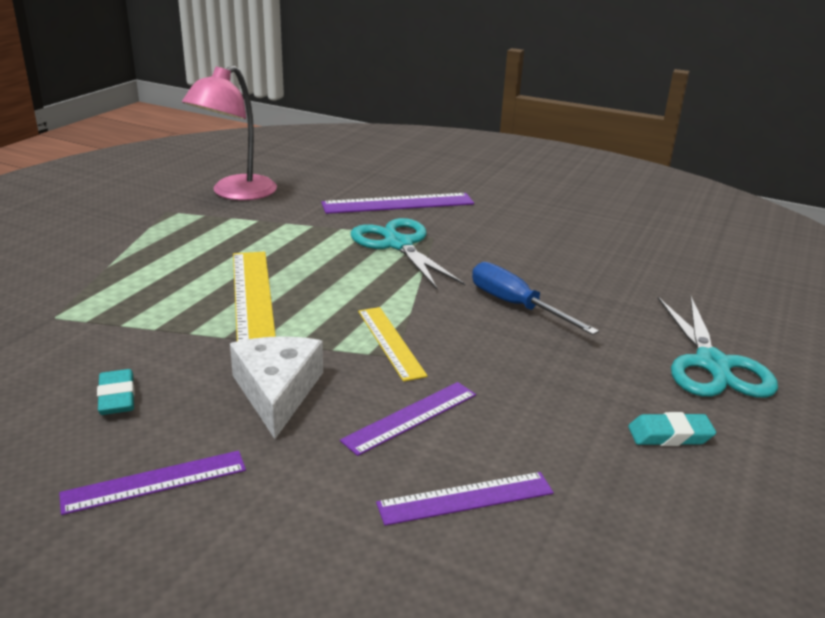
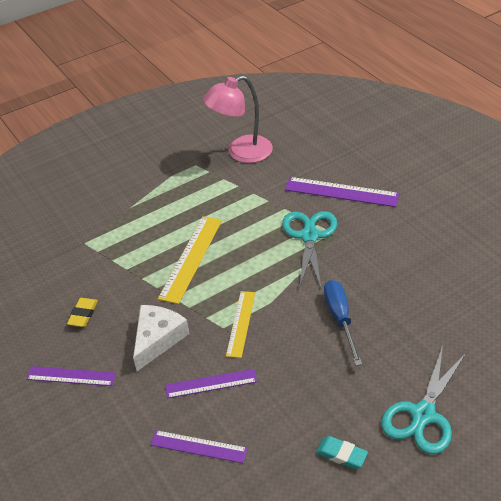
camera: 35 degrees right, 15 degrees up
(117, 397) = (83, 314): turquoise eraser -> yellow eraser

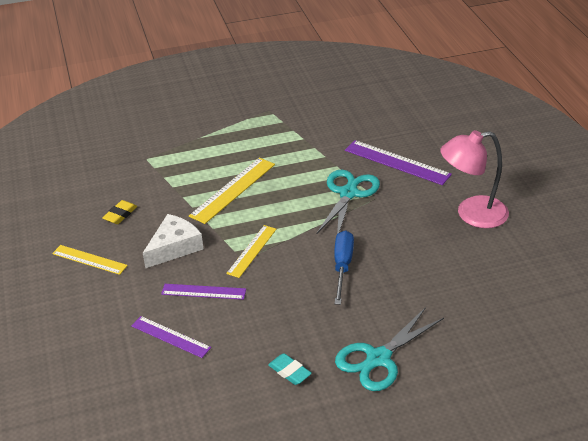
camera: 15 degrees right, 5 degrees down
(71, 376) = (89, 259): purple ruler -> yellow ruler
(241, 153) = (320, 111): pink lamp -> pink lamp (472, 214)

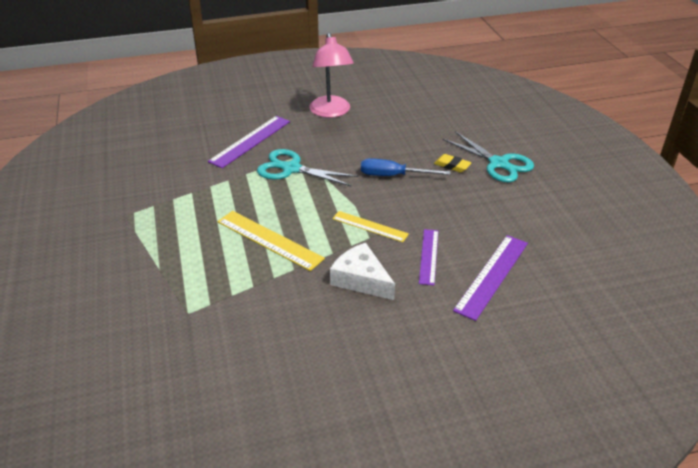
camera: 90 degrees left, 0 degrees up
(89, 259) = (378, 348): yellow ruler -> none
(120, 215) = (298, 328): yellow eraser -> yellow eraser (452, 166)
(170, 337) = (492, 276): purple ruler -> purple ruler, size x1.54
(289, 372) = (521, 206): turquoise eraser -> none

